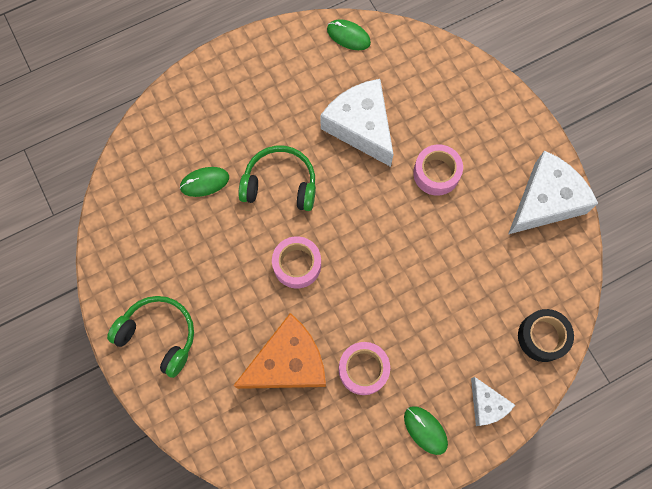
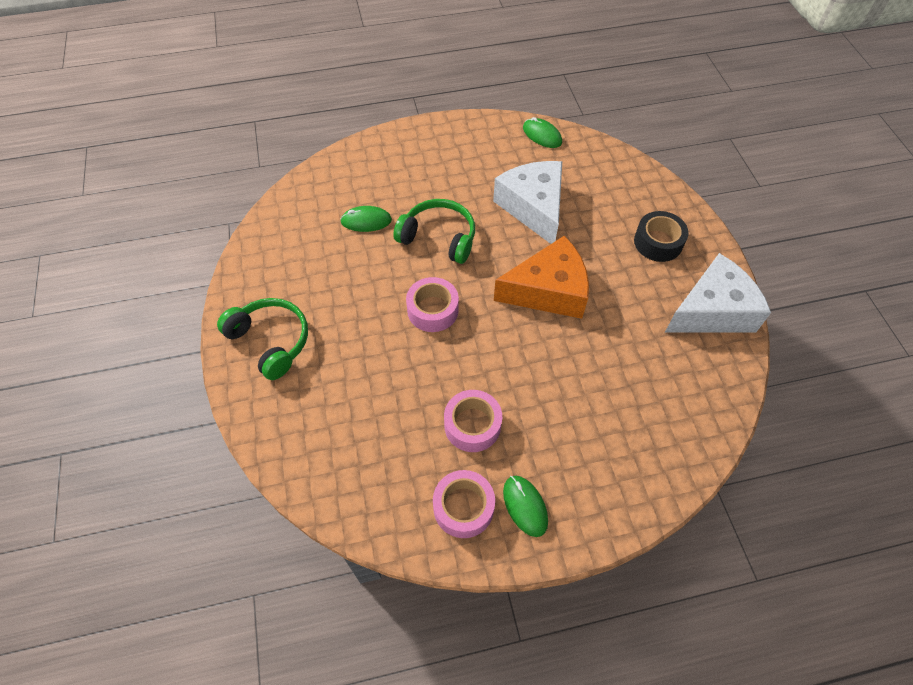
camera: 15 degrees right, 15 degrees down
(288, 362) = (393, 398): orange cheese -> orange cheese (548, 291)
(436, 173) = (600, 261): pink tape -> pink tape (463, 507)
(487, 405) = (603, 497): white cheese -> none
(542, 337) = (684, 441): black tape -> black tape (658, 242)

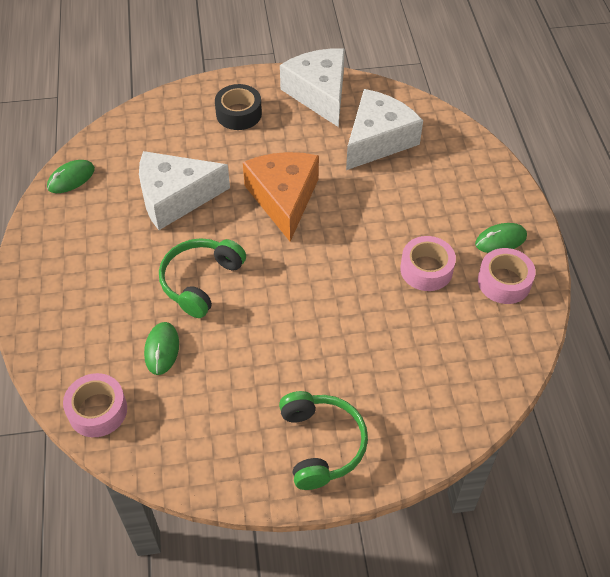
camera: 85 degrees left, 5 degrees down
(270, 341) = (321, 444): green headphones -> green headphones turned 120 degrees clockwise
(432, 310) = (296, 292): pink tape -> pink tape (97, 410)
(655, 372) = (378, 140): none -> white cheese

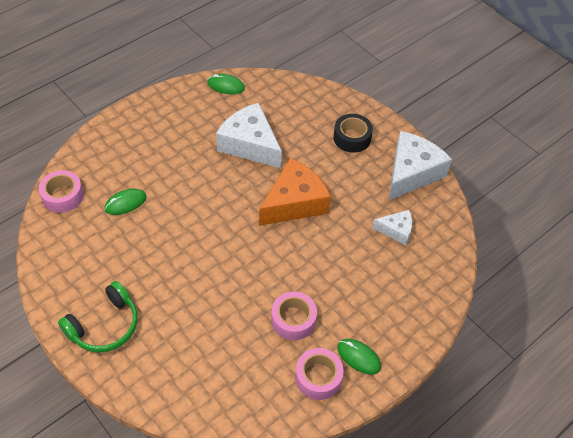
camera: 55 degrees right, 0 degrees up
(201, 281) = (191, 194): green headphones -> none
(378, 140) = (396, 230): white cheese -> white cheese, size x0.53

